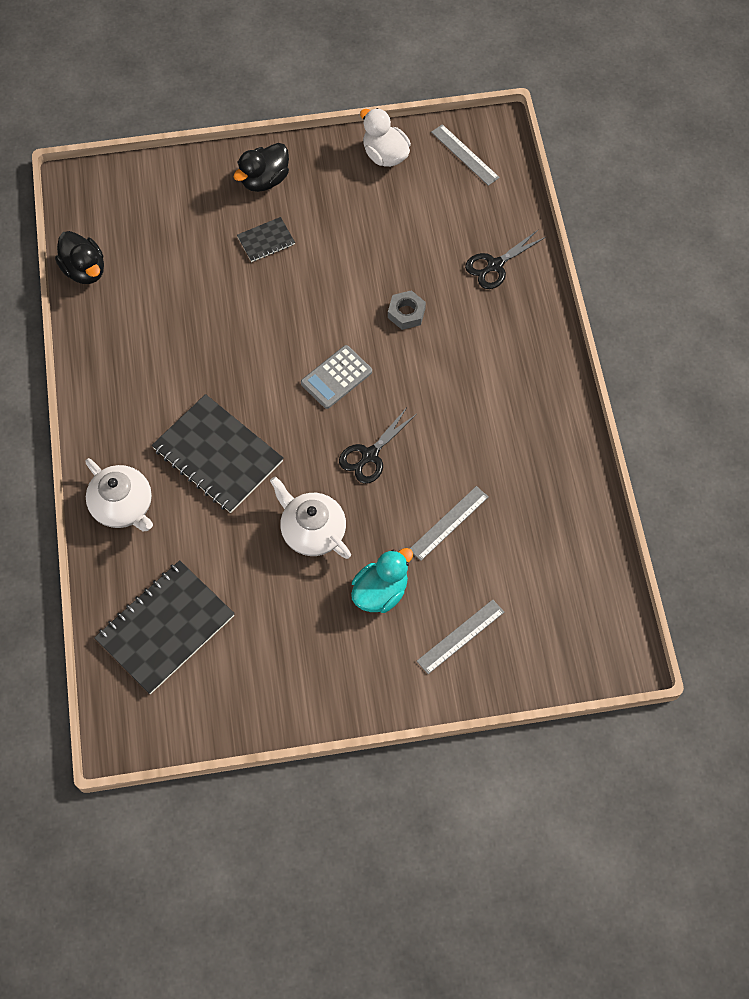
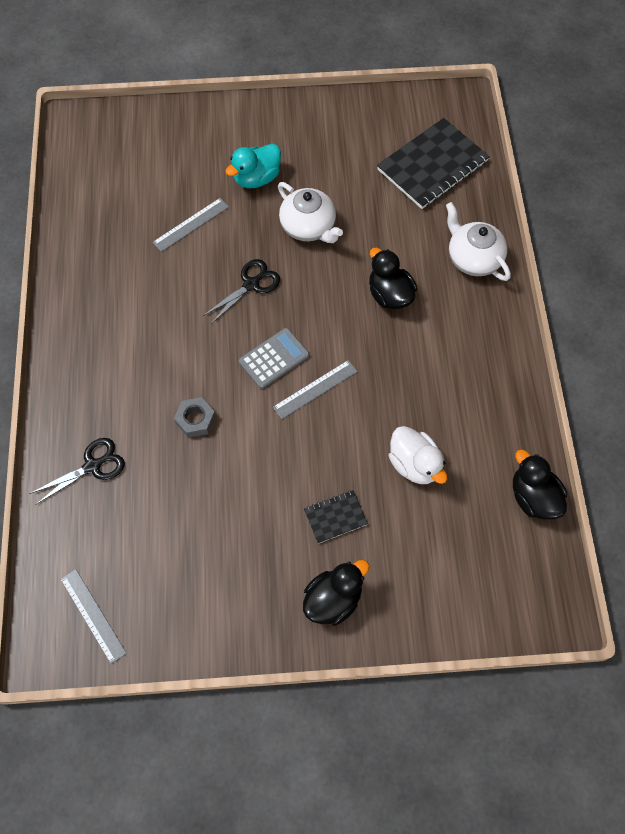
camera: 175 degrees left, 0 degrees up
(218, 455) = (389, 295): black notebook -> black duck
(385, 155) = (187, 623): white duck -> white duck (414, 464)
(460, 636) = (198, 143): grey ruler -> grey ruler (315, 389)

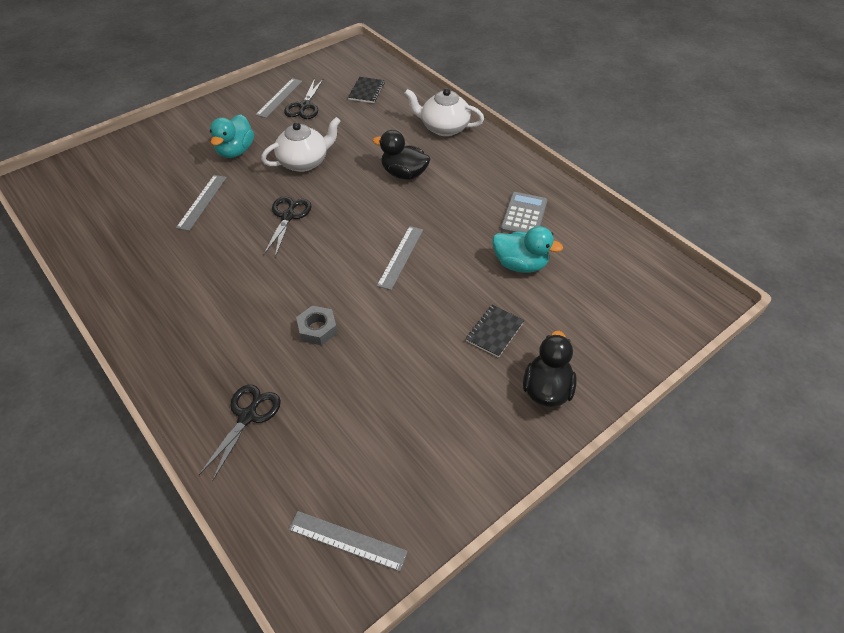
camera: 35 degrees left, 15 degrees down
(274, 358) = (349, 254): grey calculator -> grey calculator (524, 215)
(308, 227) = (304, 162): white teapot -> white teapot turned 45 degrees counterclockwise
(341, 129) = (279, 98): none -> grey ruler
(357, 154) = (304, 106): none -> black scissors
(414, 464) = (520, 264): white duck -> turquoise duck
(432, 166) = (366, 91): black notebook -> black notebook, size x0.48
(533, 497) = (619, 239): black duck -> none

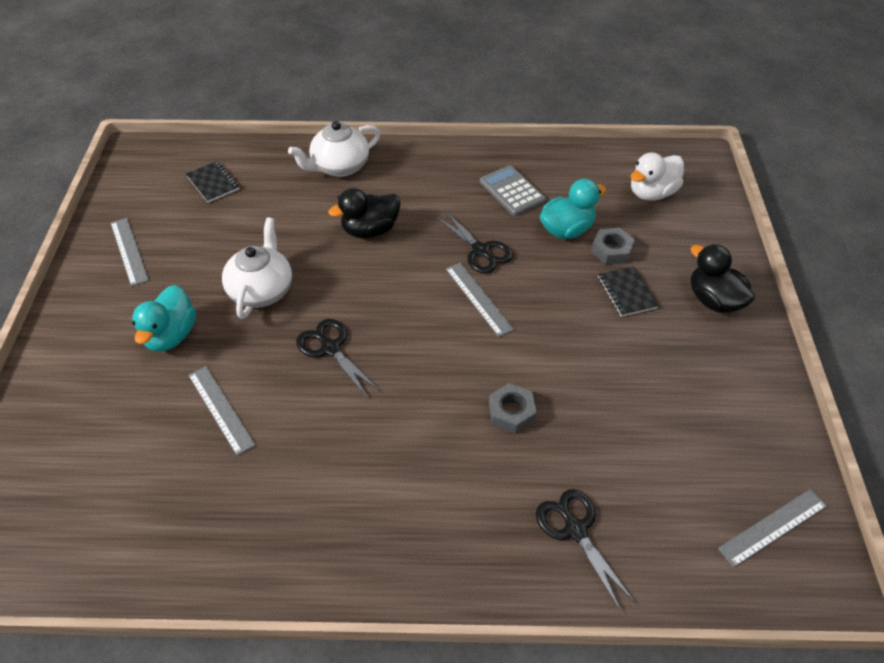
camera: 50 degrees left, 0 degrees up
(235, 151) = (171, 335): turquoise duck -> turquoise duck turned 45 degrees clockwise
(304, 106) = (172, 240): black scissors -> black scissors (480, 250)
(529, 300) = (611, 250): none -> grey nut
(623, 291) = (652, 193): none -> white duck

